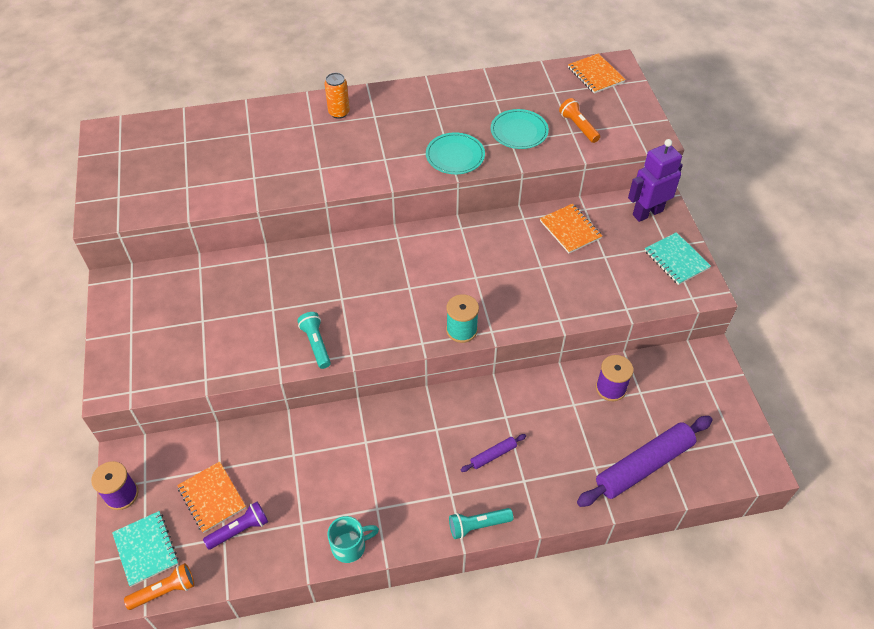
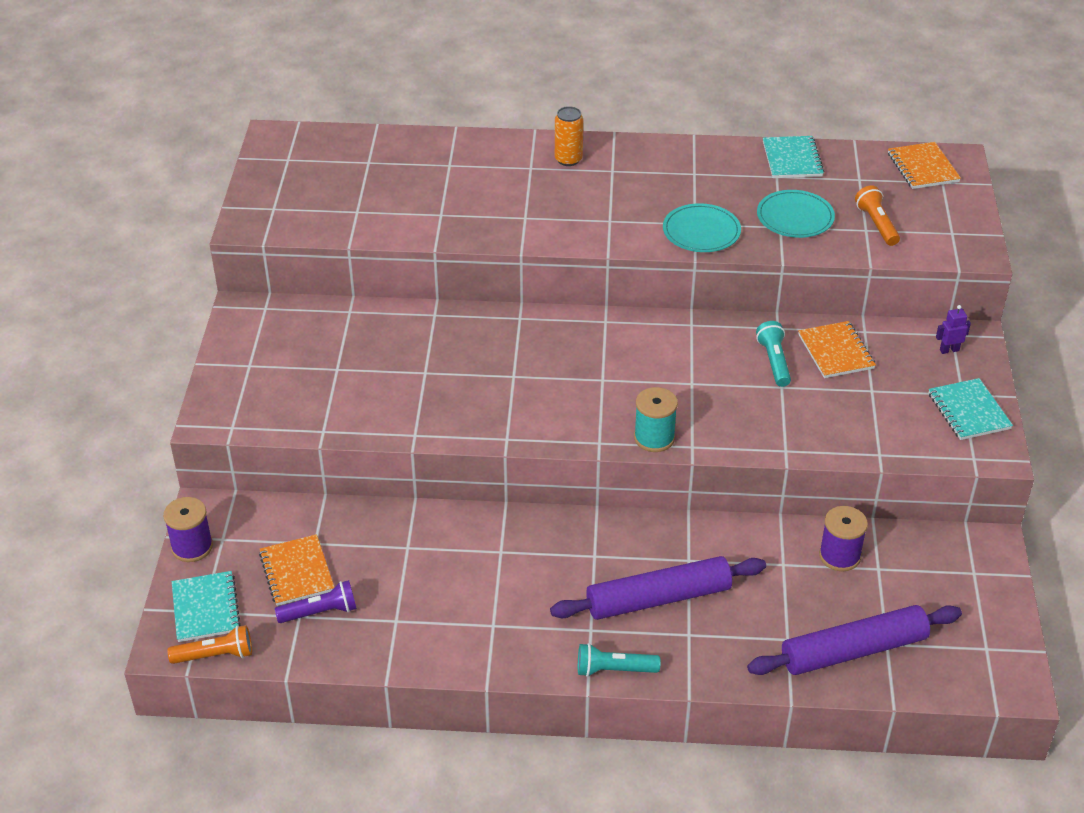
camera: 15 degrees right, 10 degrees down
(316, 344) = (467, 419): turquoise flashlight -> turquoise flashlight (774, 361)
(350, 546) = (448, 657): turquoise mug -> none
(493, 455) = (658, 599): purple rolling pin -> purple rolling pin, size x2.22
(502, 84) = (792, 159): none -> turquoise notebook
(647, 212) = (949, 350): purple robot -> purple robot, size x0.44

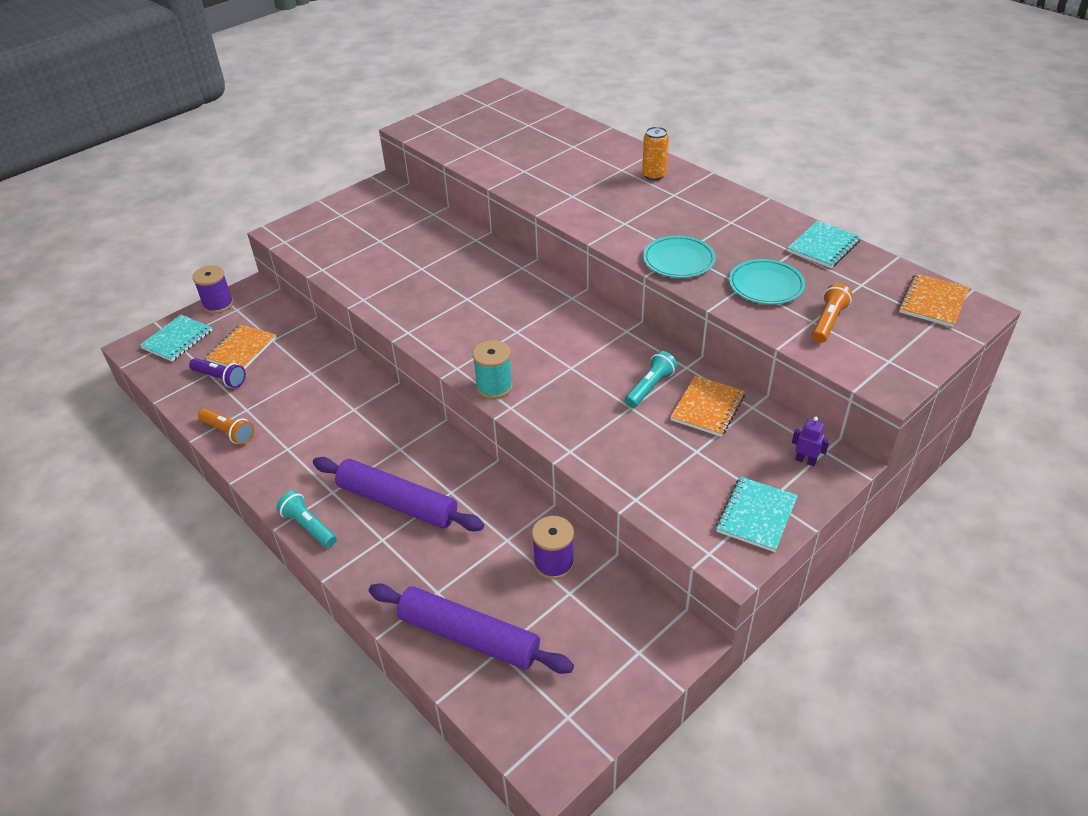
camera: 45 degrees right, 0 degrees up
(215, 655) = (145, 367): orange flashlight -> orange flashlight (228, 432)

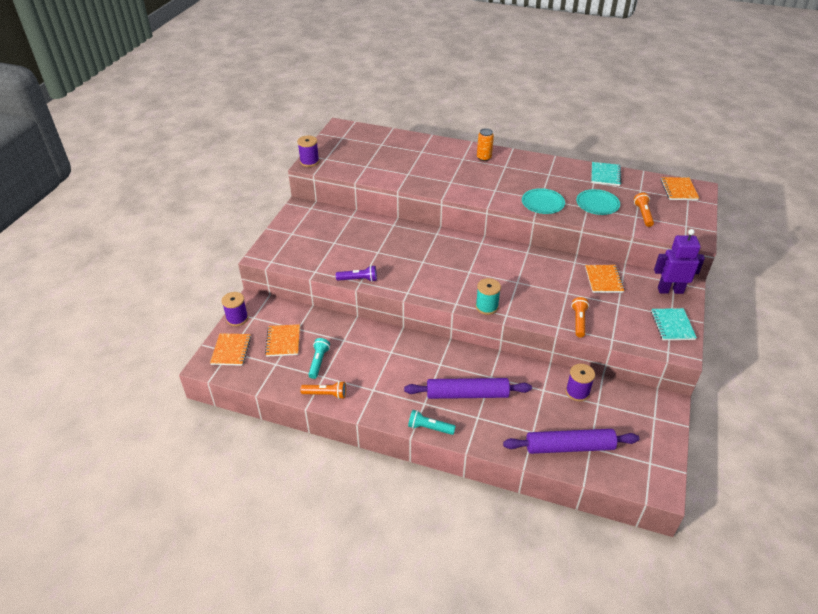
camera: 30 degrees left, 0 degrees up
(177, 339) = (231, 350): turquoise notebook -> orange notebook
(220, 378) = (287, 364): purple flashlight -> purple flashlight (358, 279)
(415, 125) = (309, 161): none -> purple spool
(609, 454) = (579, 321): none -> orange flashlight
(650, 387) = (567, 279): turquoise flashlight -> turquoise flashlight (319, 362)
(805, 460) = (670, 290): purple robot -> purple robot, size x2.26

